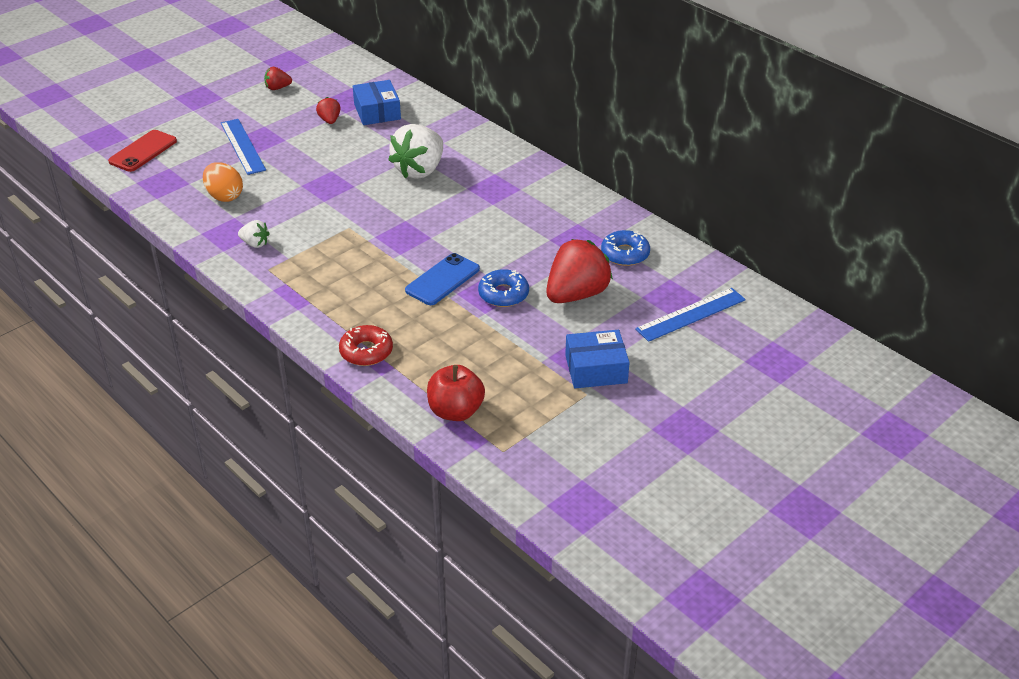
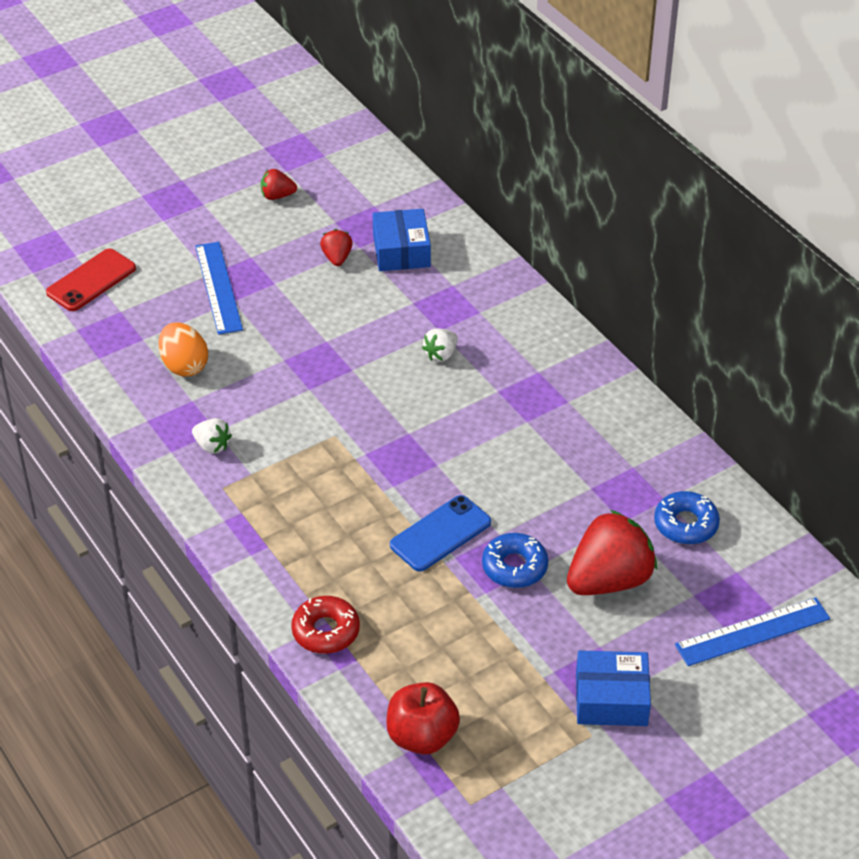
camera: 10 degrees right, 5 degrees up
(419, 170) = (441, 354): white strawberry -> white strawberry, size x0.47

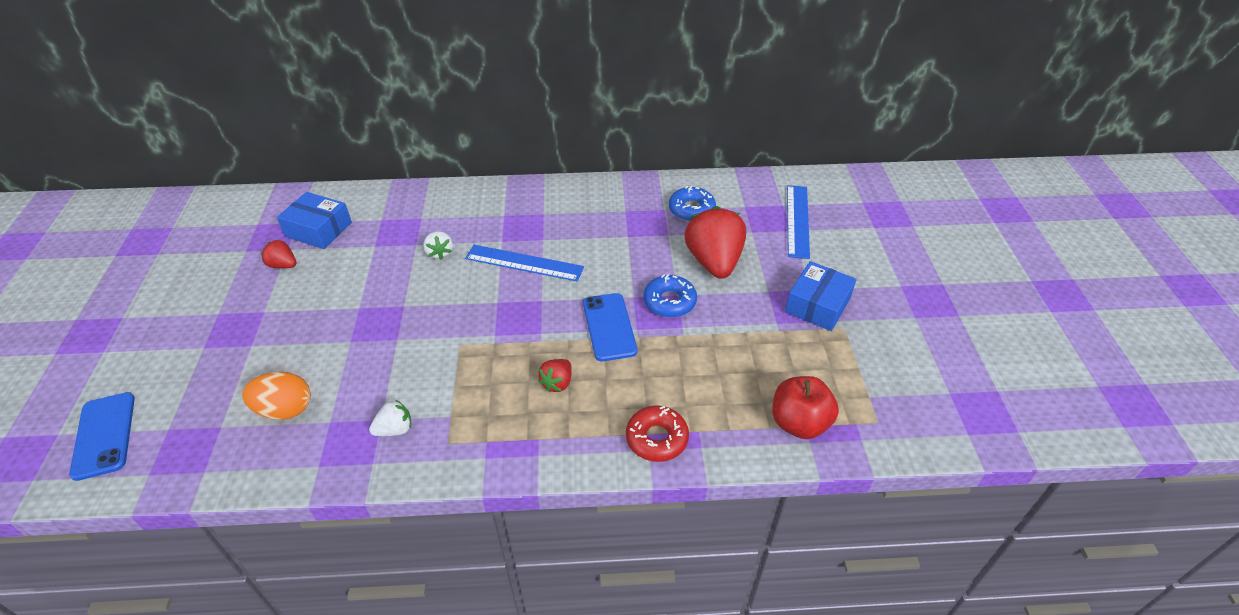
camera: 60 degrees left, 0 degrees up
(91, 280) = (104, 435): red phone -> blue phone
(219, 287) = (226, 348): blue ruler -> blue ruler (524, 263)
(277, 196) = (176, 270): red strawberry -> red strawberry (557, 383)

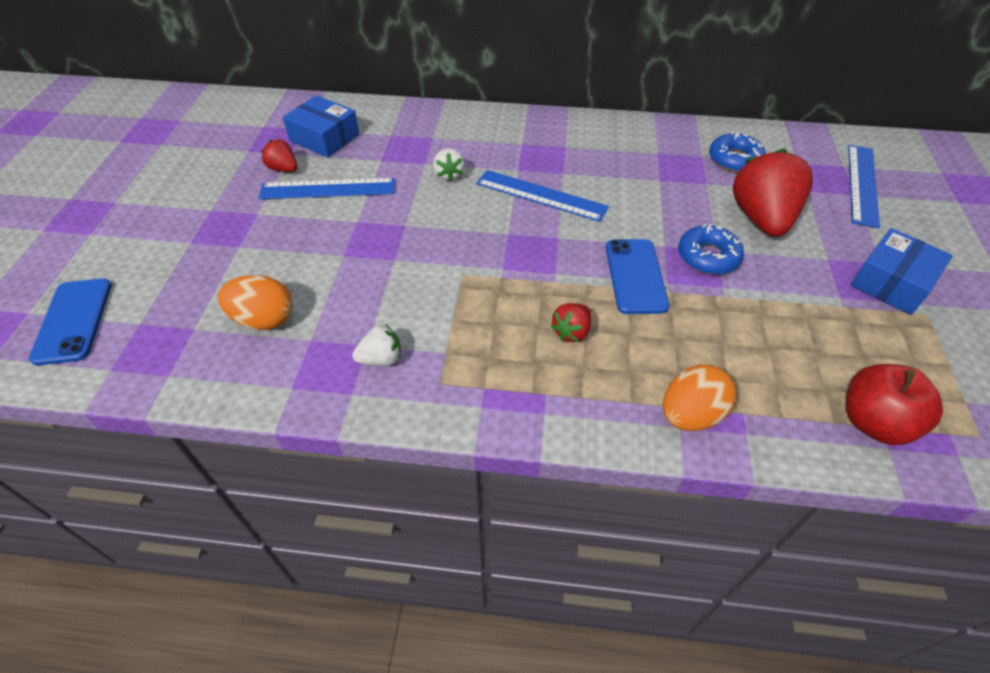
camera: 10 degrees right, 5 degrees up
(328, 280) = (328, 189): none -> blue ruler
(657, 438) = (690, 414): red donut -> orange egg

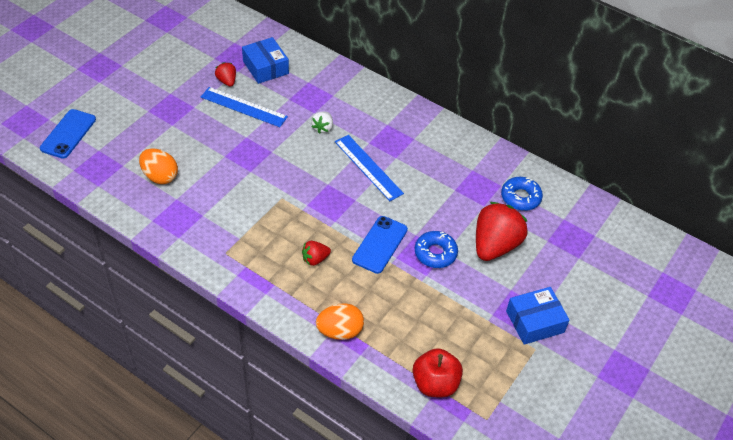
camera: 25 degrees right, 0 degrees up
(381, 359) = (204, 226): white strawberry -> none
(862, 184) = (592, 254): blue ruler -> none

